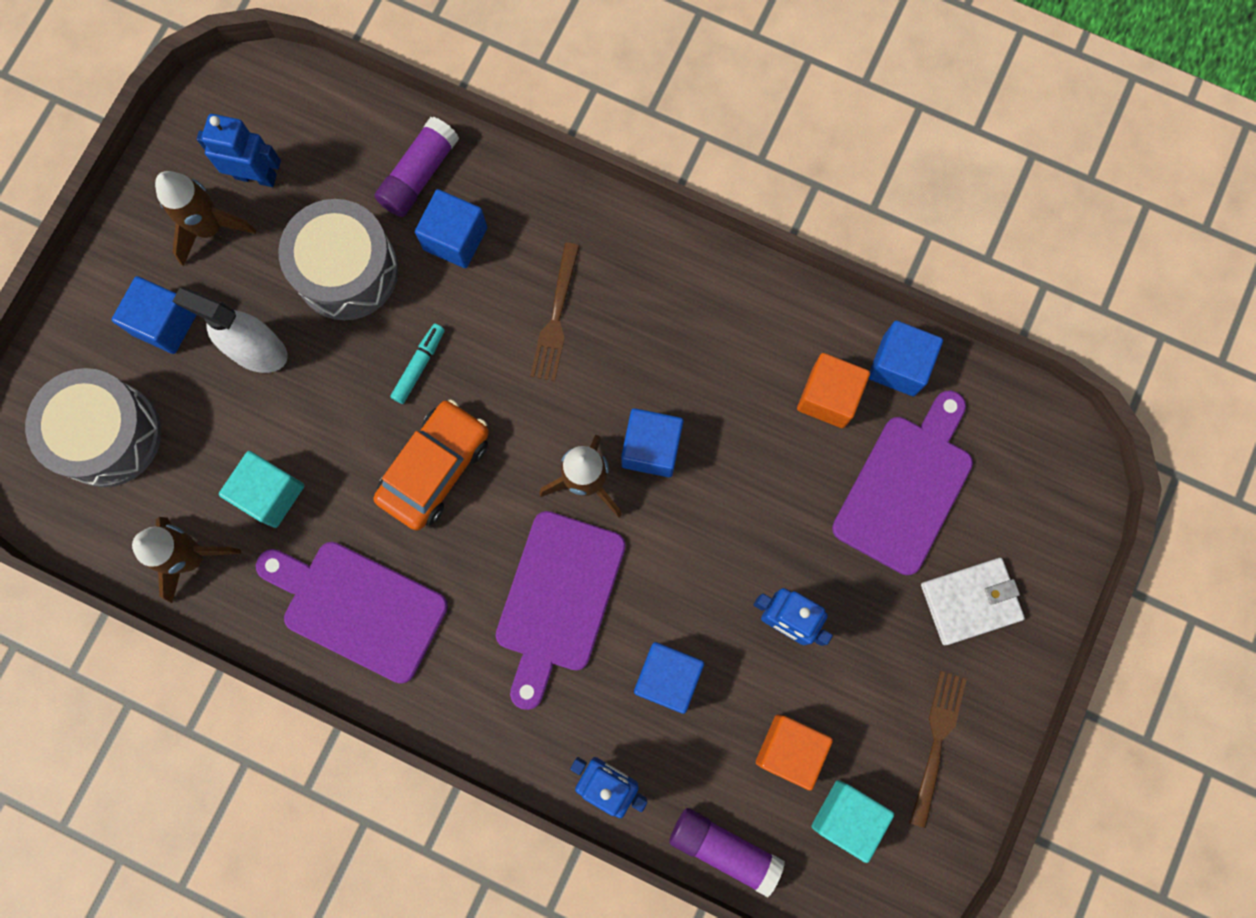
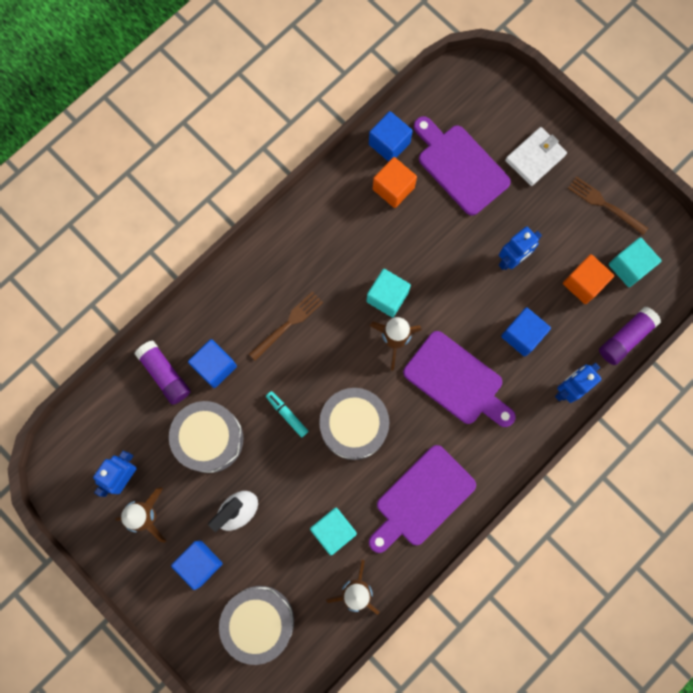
camera: 70 degrees left, 0 degrees up
(435, 468) = (354, 426): orange car -> grey drum
(556, 318) = (288, 324): brown fork -> brown fork turned 75 degrees counterclockwise
(651, 448) = (387, 297): blue cube -> turquoise cube
(970, 601) = (535, 158): white wallet -> white wallet turned 45 degrees clockwise

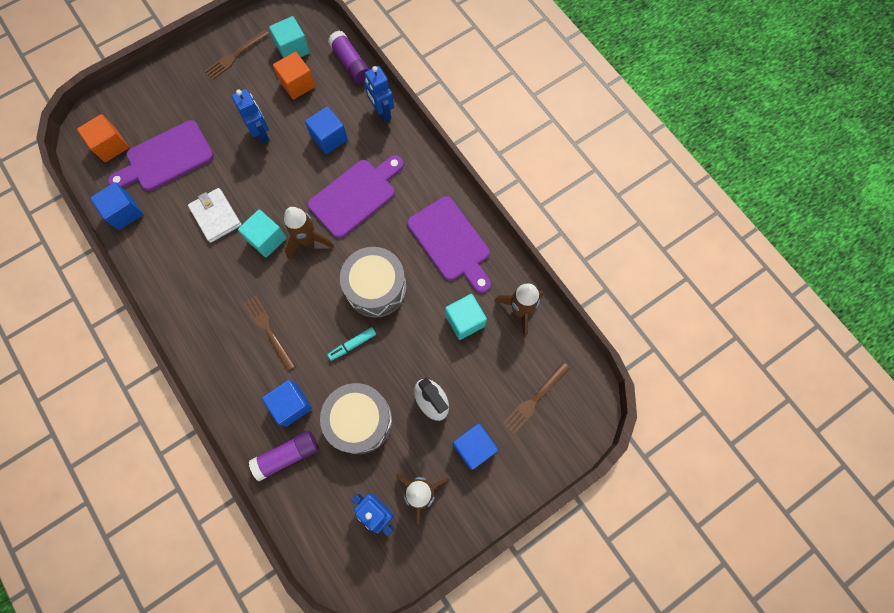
camera: 80 degrees left, 5 degrees down
(259, 621) = (534, 400): grey drum -> brown fork
(393, 188) = (168, 216): orange cube -> orange cube (111, 146)
(535, 158) = (178, 98): white wallet -> white wallet (216, 216)

